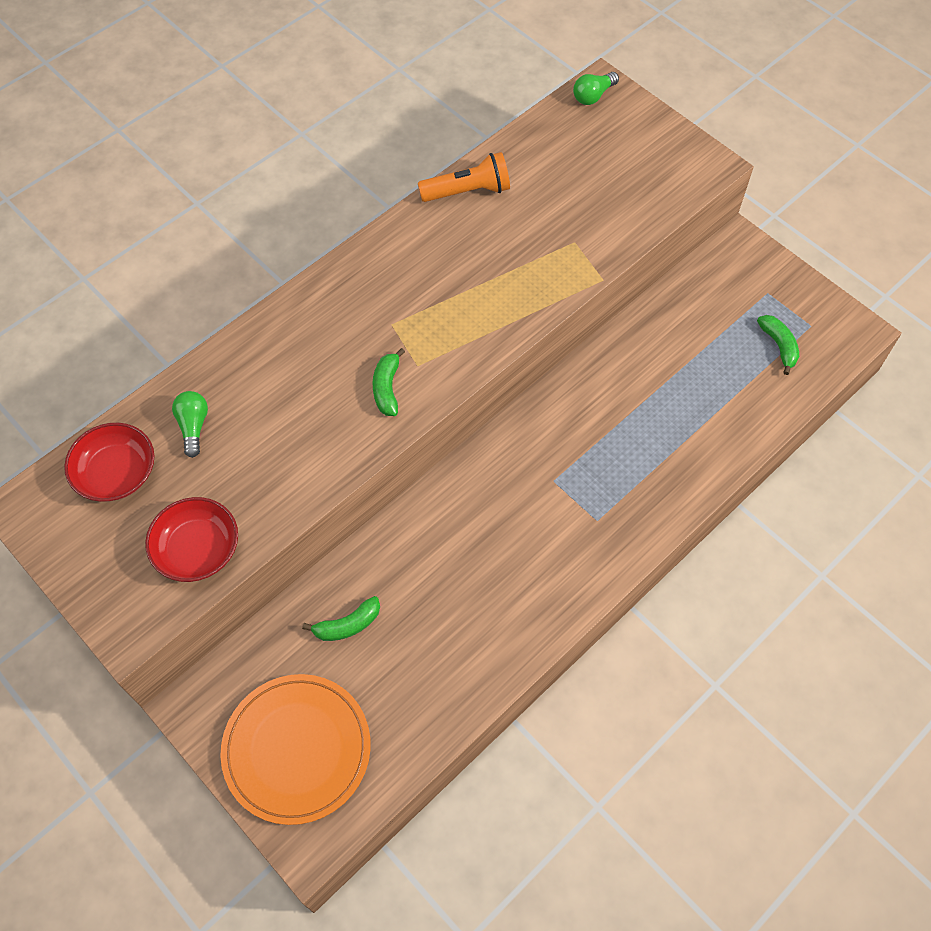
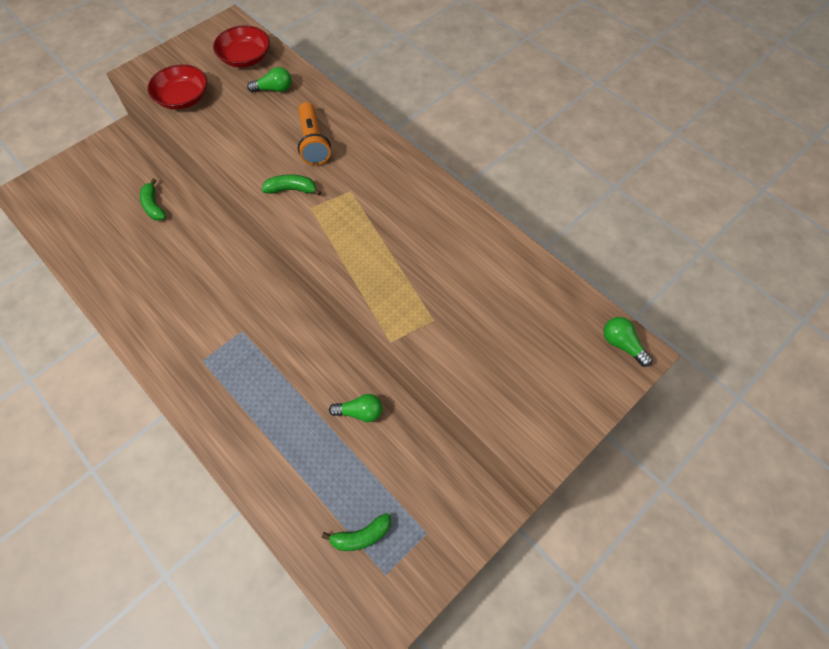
camera: 90 degrees right, 0 degrees up
(297, 749) = (79, 184): orange plate -> none
(468, 191) = (488, 240): orange flashlight -> orange flashlight (313, 143)
(649, 351) = (360, 412): none -> green light bulb

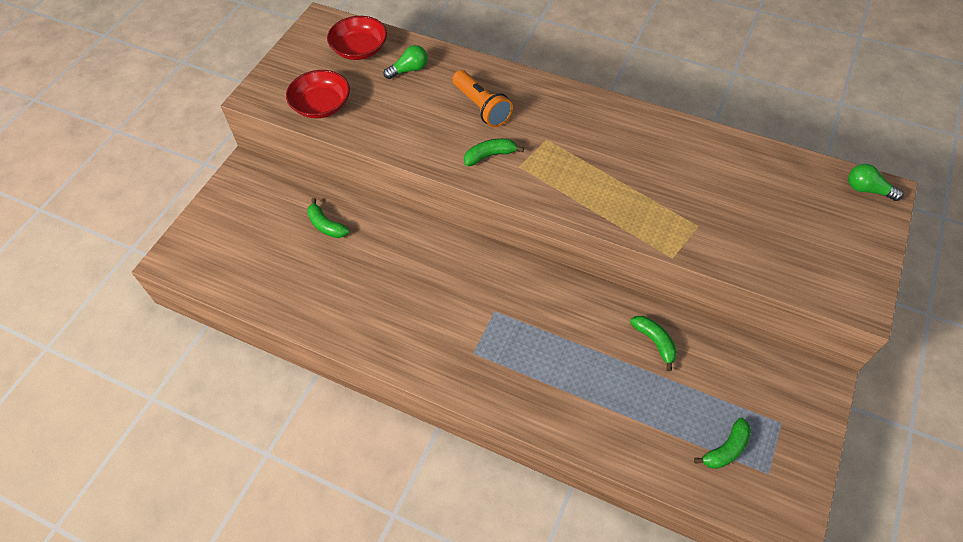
camera: 20 degrees left, 5 degrees down
(360, 412) = (655, 342): green light bulb -> green banana

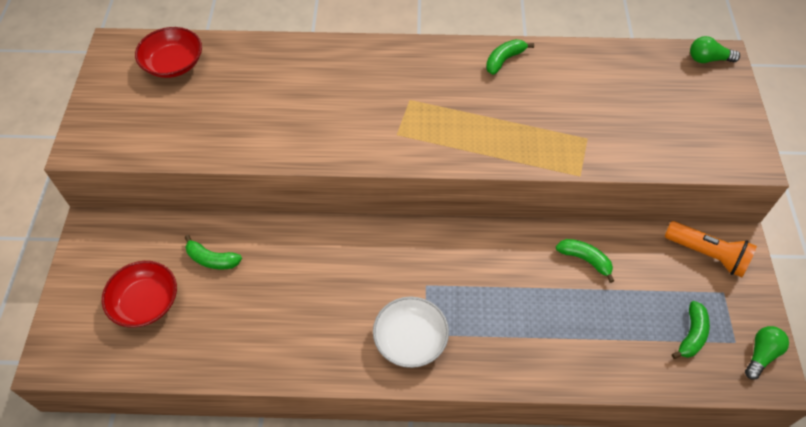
camera: 25 degrees left, 0 degrees up
(321, 105) = (161, 135): red bowl -> red bowl (145, 302)
(409, 70) = (237, 70): green light bulb -> green light bulb (761, 354)
(458, 352) = (410, 339): none -> white bowl
(481, 107) = (330, 87): orange flashlight -> orange flashlight (707, 254)
(490, 156) = (363, 133): green banana -> green banana (504, 60)

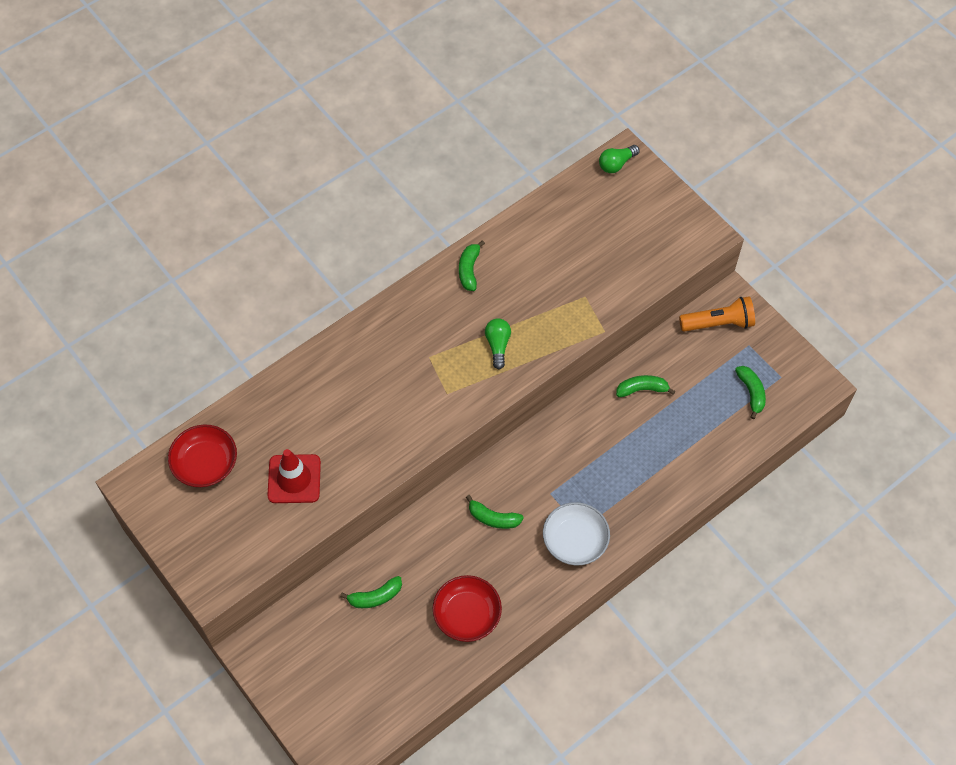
camera: 40 degrees left, 5 degrees up
(145, 302) = (359, 666): red bowl -> red bowl (467, 614)
(219, 115) = (294, 479): none -> red traffic cone
(360, 269) = (493, 518): none -> green banana
(761, 354) = (802, 374): green light bulb -> green light bulb (498, 345)

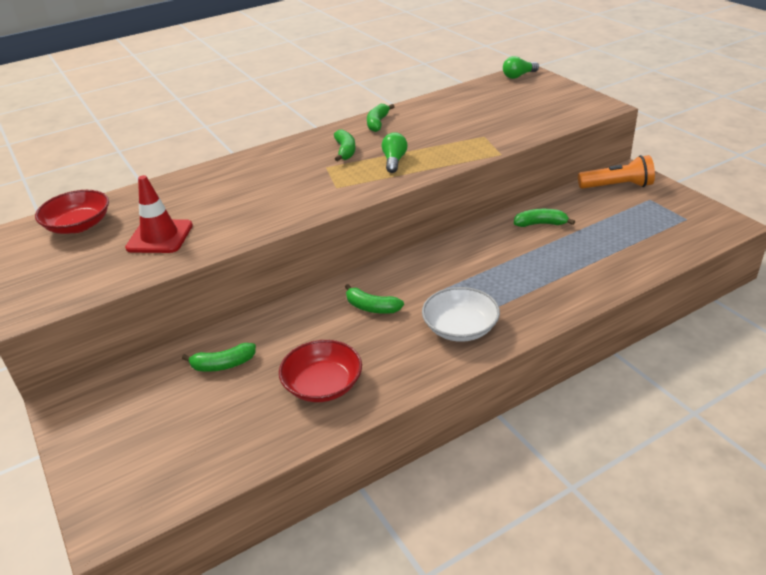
camera: 10 degrees right, 25 degrees down
(751, 393) = (656, 228): green banana -> green banana (345, 151)

